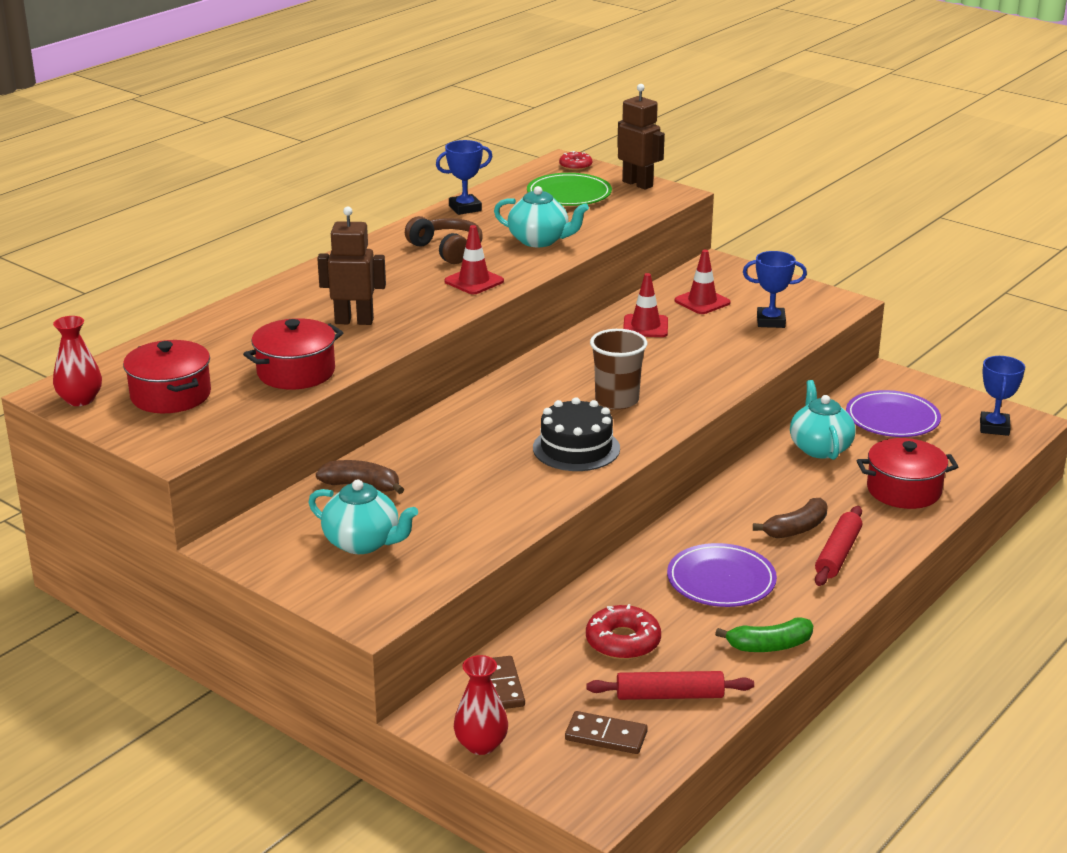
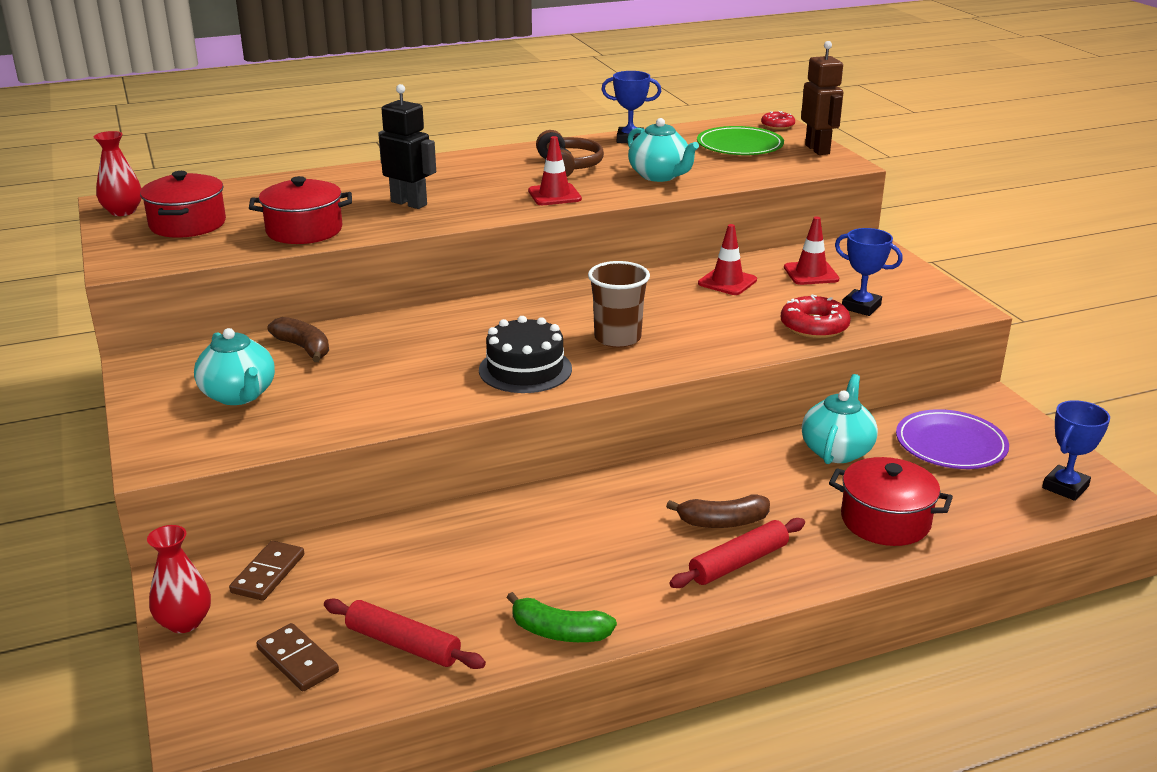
camera: 30 degrees right, 0 degrees up
(354, 321) = (409, 203): brown robot -> black robot
(623, 641) = (424, 573): red donut -> red donut (814, 326)
(721, 580) = (587, 547): purple plate -> none

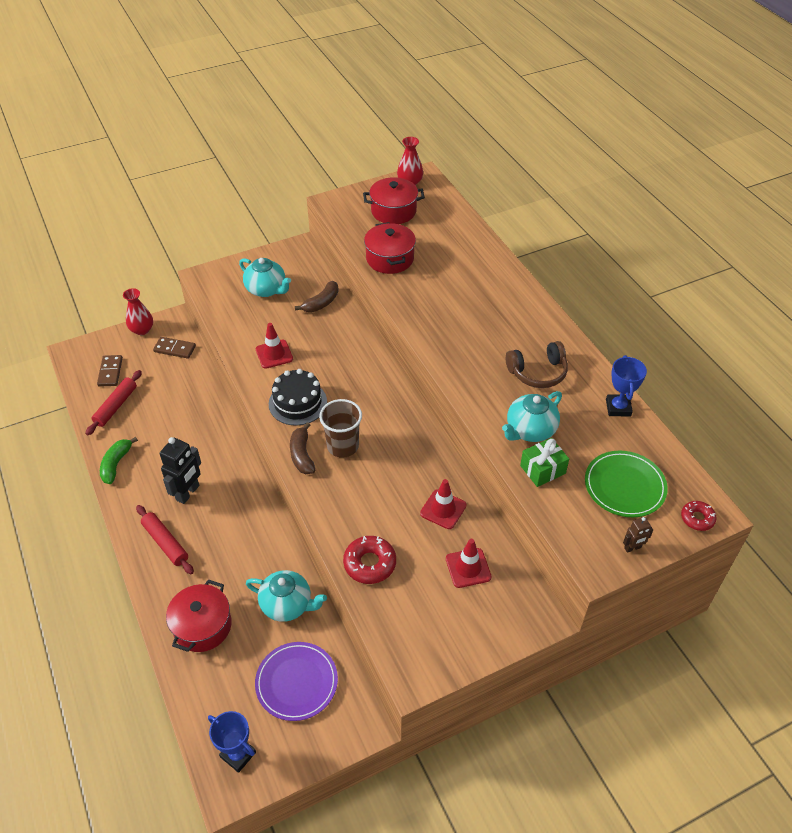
camera: 85 degrees right, 20 degrees up
(239, 395) = (266, 289): turquoise teapot -> turquoise teapot turned 105 degrees counterclockwise
(297, 660) = (110, 372): brown domino -> brown domino turned 45 degrees counterclockwise
(409, 203) = (444, 297): black robot -> black robot (188, 493)
(554, 195) = (473, 369): red traffic cone -> red traffic cone (274, 354)
(718, 174) = (542, 469): none -> green gift
(723, 522) = (206, 535): brown banana -> brown banana (302, 455)
(817, 149) = (632, 548): brown robot -> brown robot, size x0.51
(861, 307) = (408, 599): blue trophy -> none

